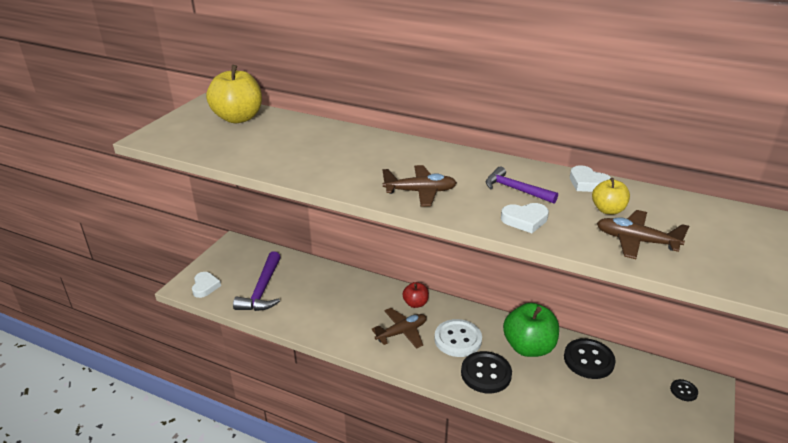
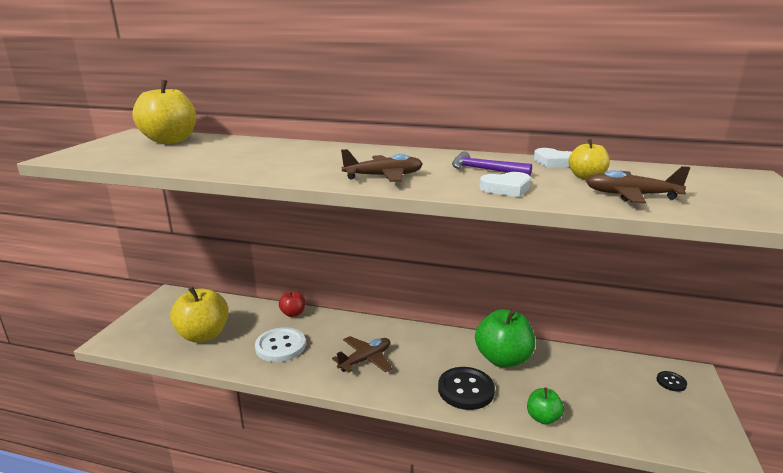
camera: 10 degrees left, 10 degrees down
(205, 286) = (136, 338): white heart -> none
(262, 290) = (203, 335): purple hammer -> yellow apple
(415, 303) = (375, 331): red apple -> red apple (293, 313)
(458, 339) = (427, 360): white button -> white button (280, 346)
(548, 409) = (543, 418): none -> green apple
(588, 360) = (567, 364): black button -> none

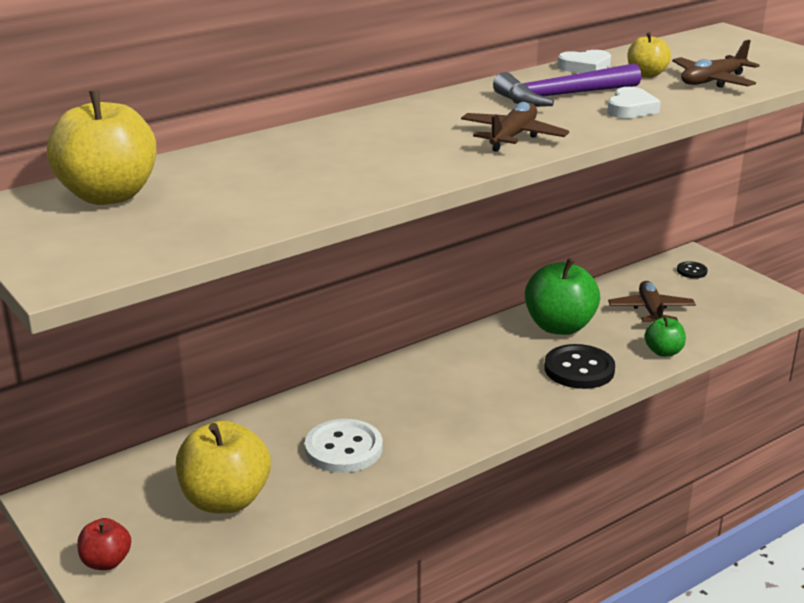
camera: 50 degrees left, 5 degrees up
(293, 313) = (279, 412): red apple -> red apple (106, 562)
(365, 359) = (453, 403): brown plane -> brown plane (651, 311)
(484, 170) = (562, 96): purple hammer -> purple hammer, size x1.53

